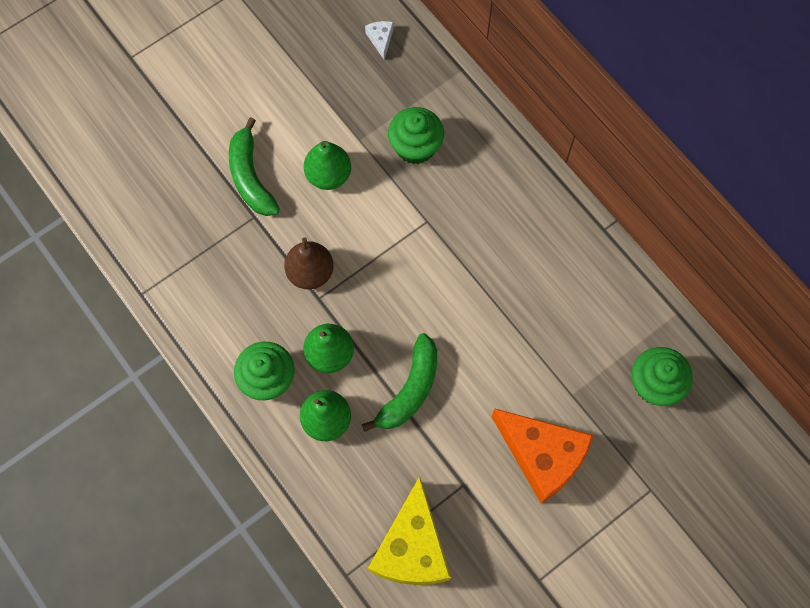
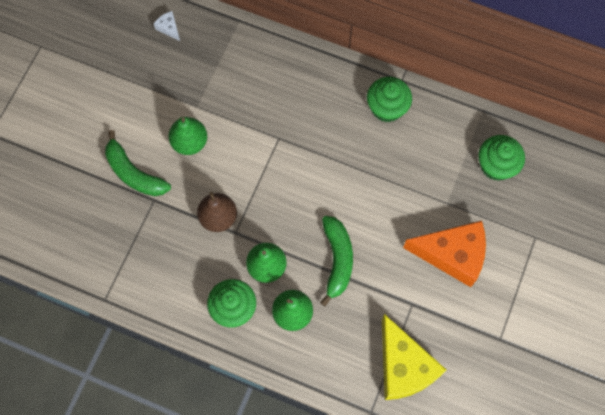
camera: 30 degrees left, 0 degrees up
(415, 147) = (239, 90): green cupcake -> green cupcake (387, 108)

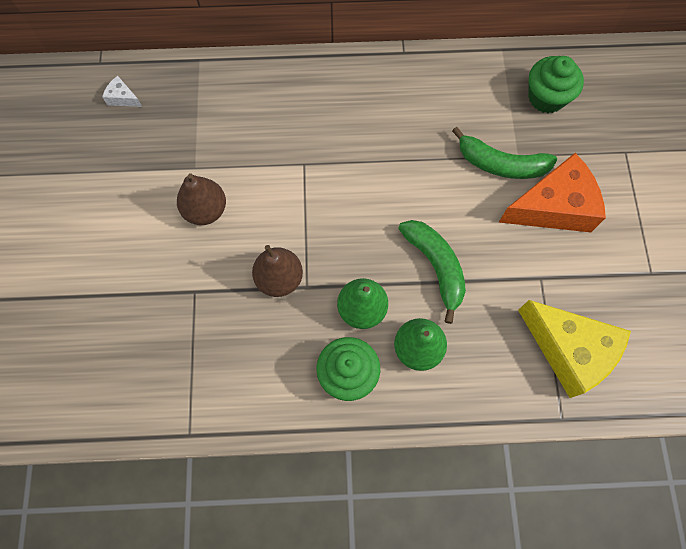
camera: 25 degrees left, 0 degrees up
(134, 173) = (156, 272): green banana -> green banana (501, 164)
(189, 142) = (206, 210): green pear -> brown pear
(387, 108) = (404, 86): green cupcake -> none

